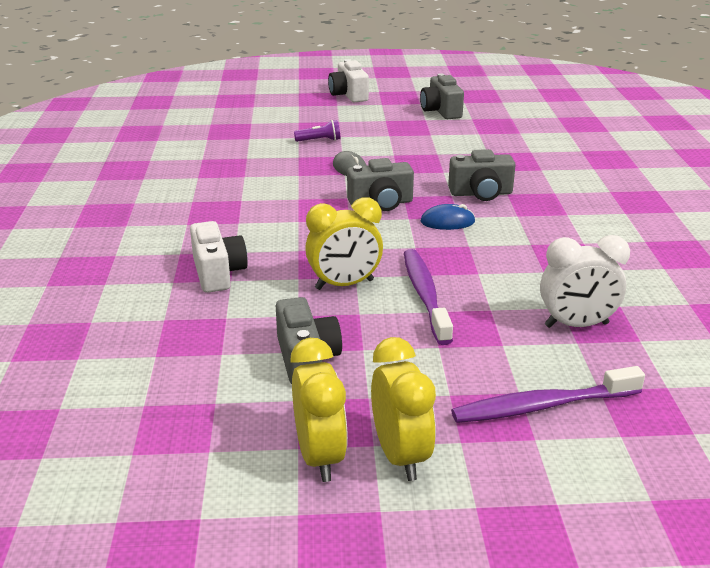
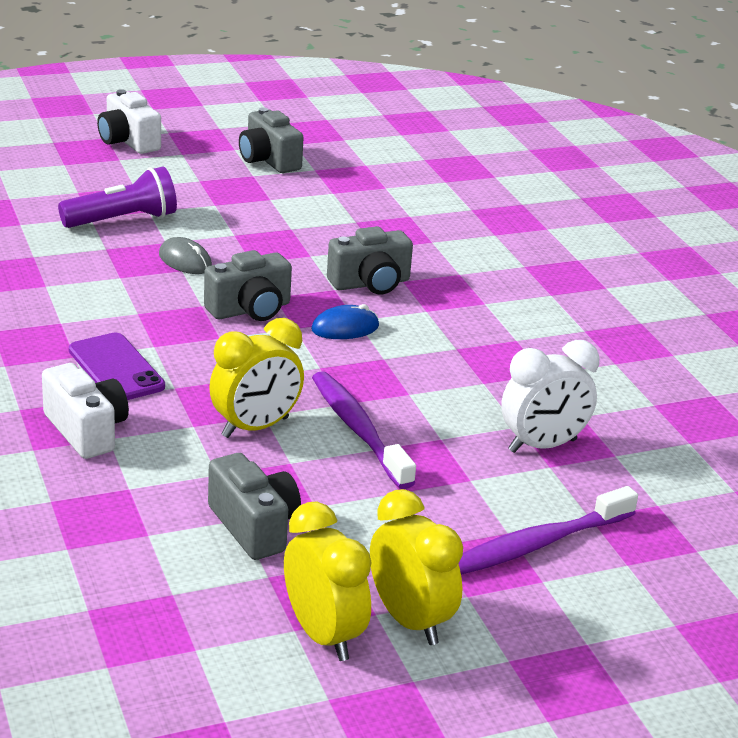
camera: 20 degrees left, 0 degrees up
(262, 233) = (116, 368): none -> purple phone
(319, 140) = (123, 220): purple flashlight -> purple flashlight, size x1.76

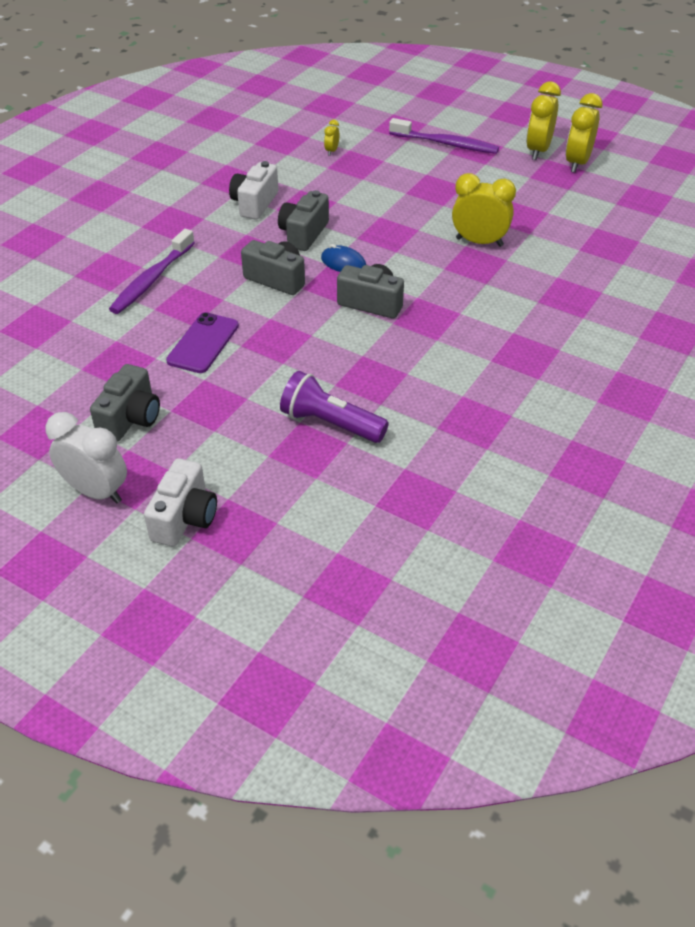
camera: 125 degrees left, 15 degrees up
(86, 430) = (563, 286): white camera -> white camera (254, 204)
(116, 368) = (501, 311): purple phone -> purple phone (203, 343)
(185, 261) = (349, 361): grey mouse -> none
(254, 526) = (546, 206): grey camera -> grey camera (303, 234)
(358, 429) = (434, 215): purple toothbrush -> purple toothbrush (151, 280)
(542, 446) = (370, 167): white clock -> white clock (96, 491)
(625, 439) = (331, 151): none -> yellow clock

